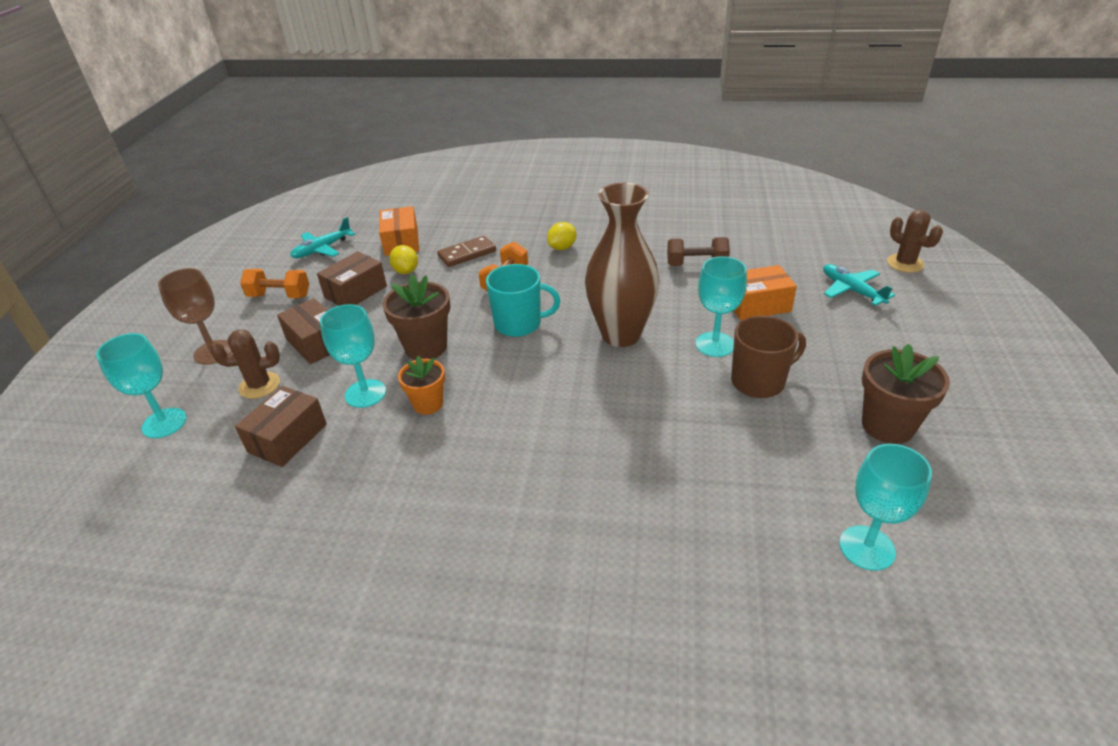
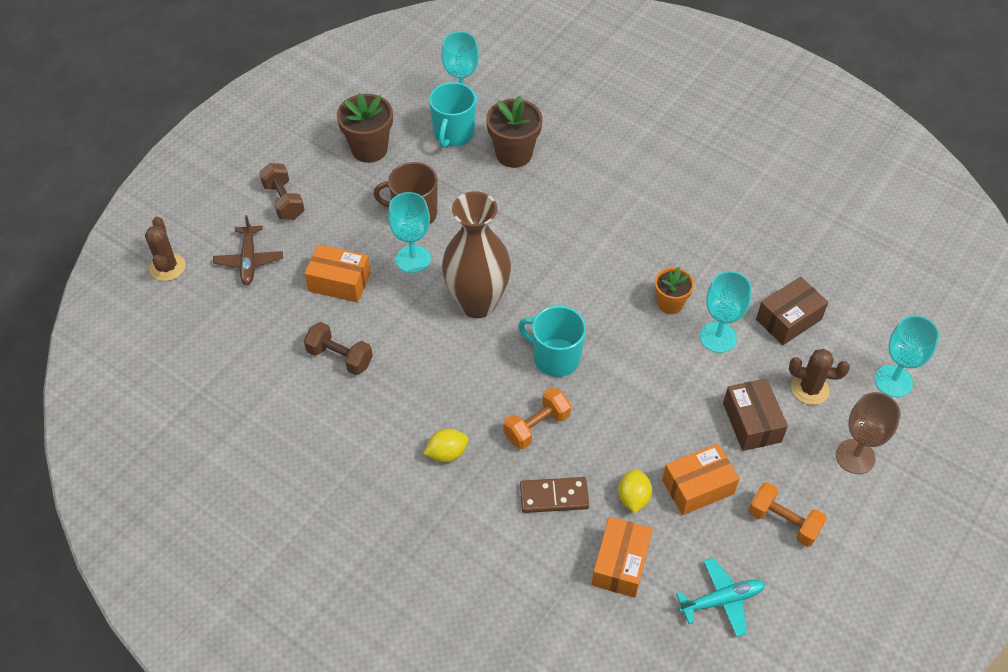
camera: 155 degrees left, 15 degrees up
(355, 292) = (698, 487): brown box -> orange box
(426, 347) = (651, 368): brown flower pot -> brown flower pot (514, 154)
(819, 488) = (453, 134): none -> turquoise mug
(852, 290) = (249, 260): turquoise plane -> brown plane
(894, 342) = (284, 201): none -> brown dumbbell

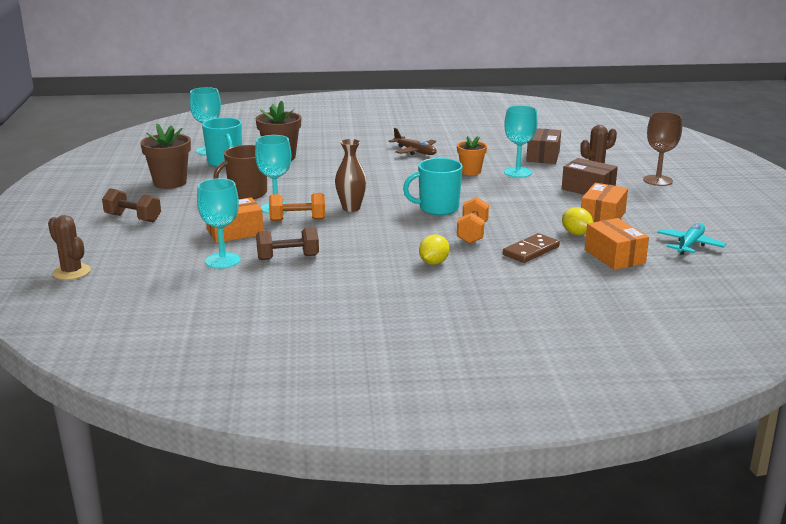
camera: 40 degrees left, 30 degrees down
(249, 260) = (143, 247): brown plane -> brown plane (415, 151)
(477, 303) = (351, 208): brown vase -> brown vase, size x0.55
(783, 522) = (666, 210): orange dumbbell -> orange dumbbell (297, 220)
(893, 381) = (629, 155): turquoise goblet -> turquoise goblet (223, 260)

